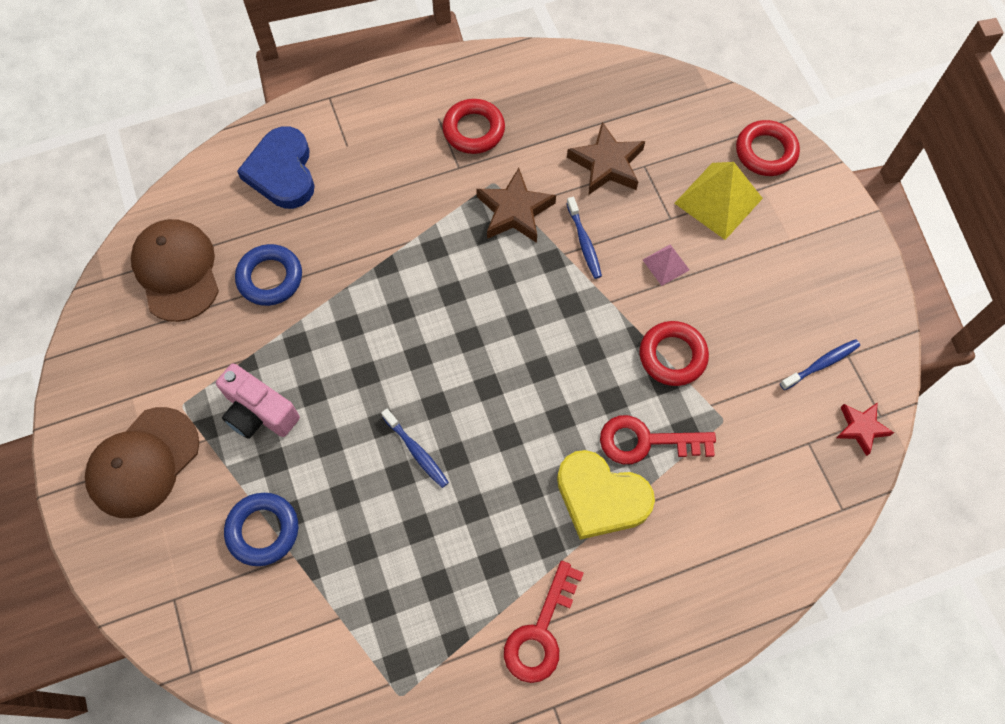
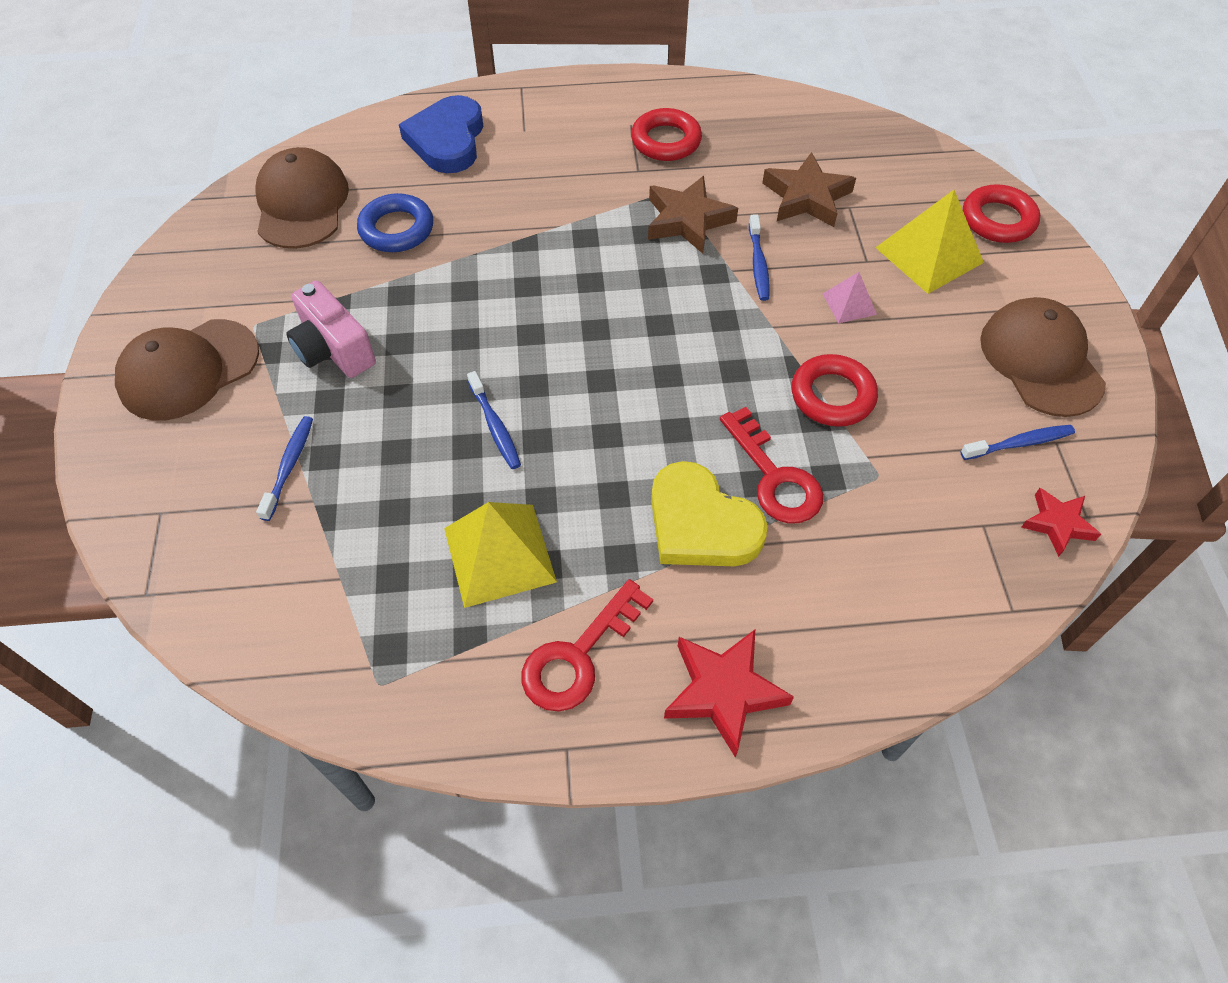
camera: 15 degrees right, 10 degrees down
(263, 530) = (289, 466): blue ring -> blue toothbrush
(456, 564) = (499, 554): none -> yellow pyramid
(646, 441) = (774, 477): red key -> red key turned 135 degrees counterclockwise
(653, 631) = (723, 692): none -> red star
(823, 283) = (1040, 360): none -> brown cap

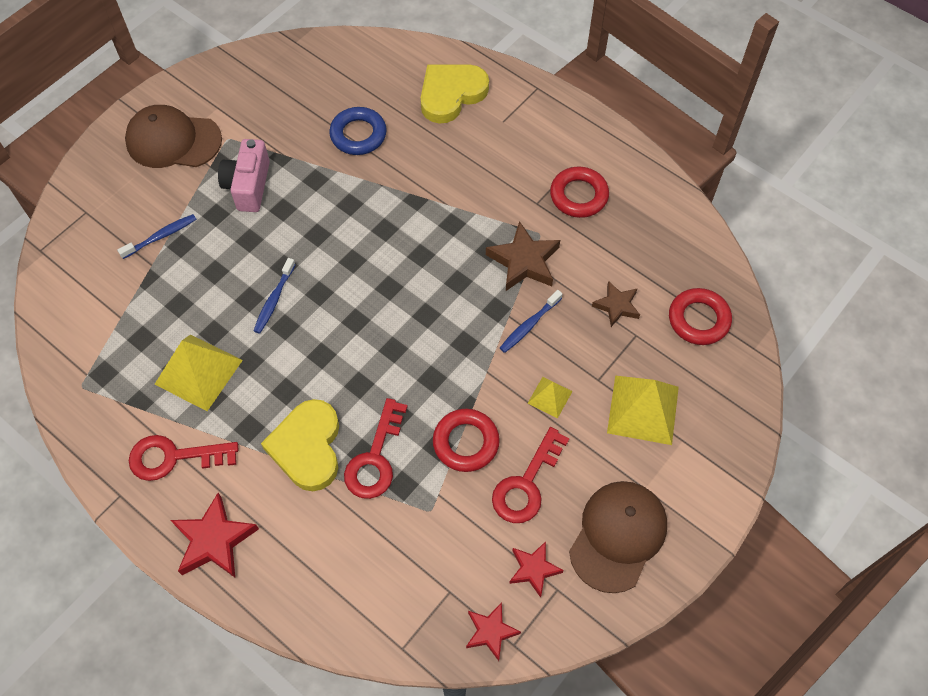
camera: 45 degrees right, 5 degrees up
(302, 204) = (328, 78): brown cap -> none
(447, 140) = (451, 94): blue heart -> yellow heart
(806, 197) = (616, 306): brown star -> brown star, size x0.63
(849, 304) = (550, 397): pink pyramid -> yellow pyramid
(923, 384) = (526, 484): none -> red key
(998, 220) = (722, 426): red ring -> red ring (698, 319)
(1019, 443) = (534, 569): blue toothbrush -> red star

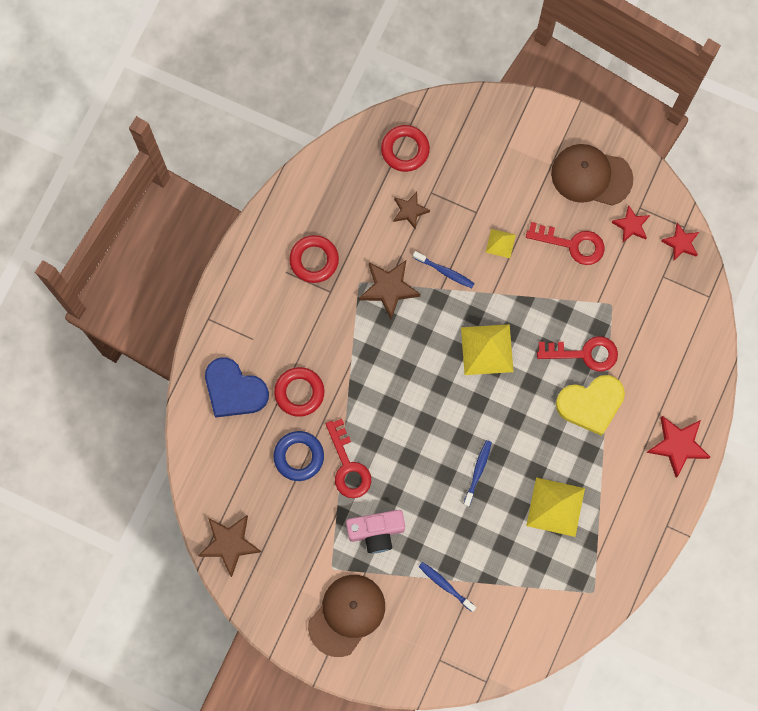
camera: 105 degrees left, 15 degrees up
(173, 140) = (347, 615): brown cap -> brown cap turned 135 degrees counterclockwise
(174, 457) = (627, 498): red key -> red key (348, 466)
(274, 300) = (478, 471): blue toothbrush -> blue toothbrush turned 75 degrees counterclockwise
(291, 59) = (230, 544): none -> brown star
(451, 94) = (234, 390): yellow heart -> blue heart
(466, 442) = (553, 293): red ring -> red ring (299, 392)
(643, 409) = (491, 176): yellow pyramid -> yellow pyramid (487, 349)

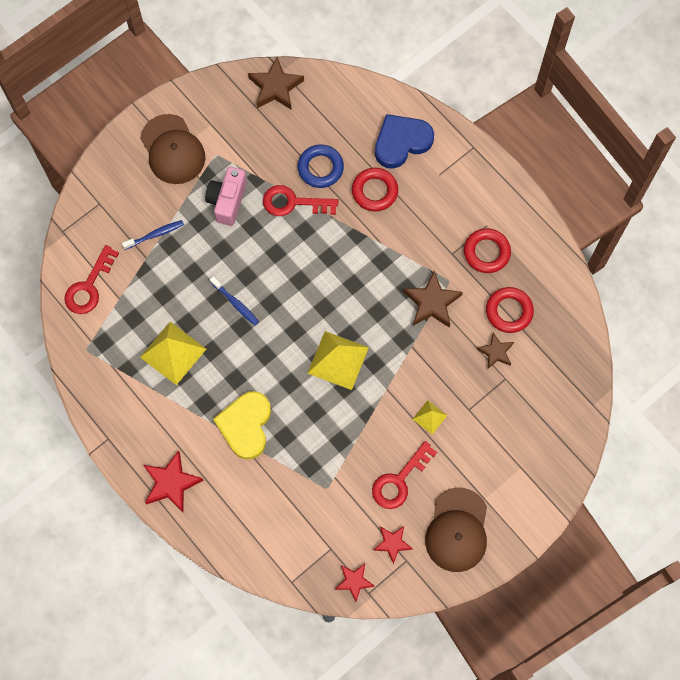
camera: 115 degrees right, 5 degrees down
(405, 150) = (556, 374): red ring -> red ring (509, 311)
(445, 271) = (425, 357): blue toothbrush -> none
(584, 353) = (293, 442): red key -> red key (89, 286)
(591, 176) = (457, 530): brown cap -> brown cap turned 150 degrees clockwise

